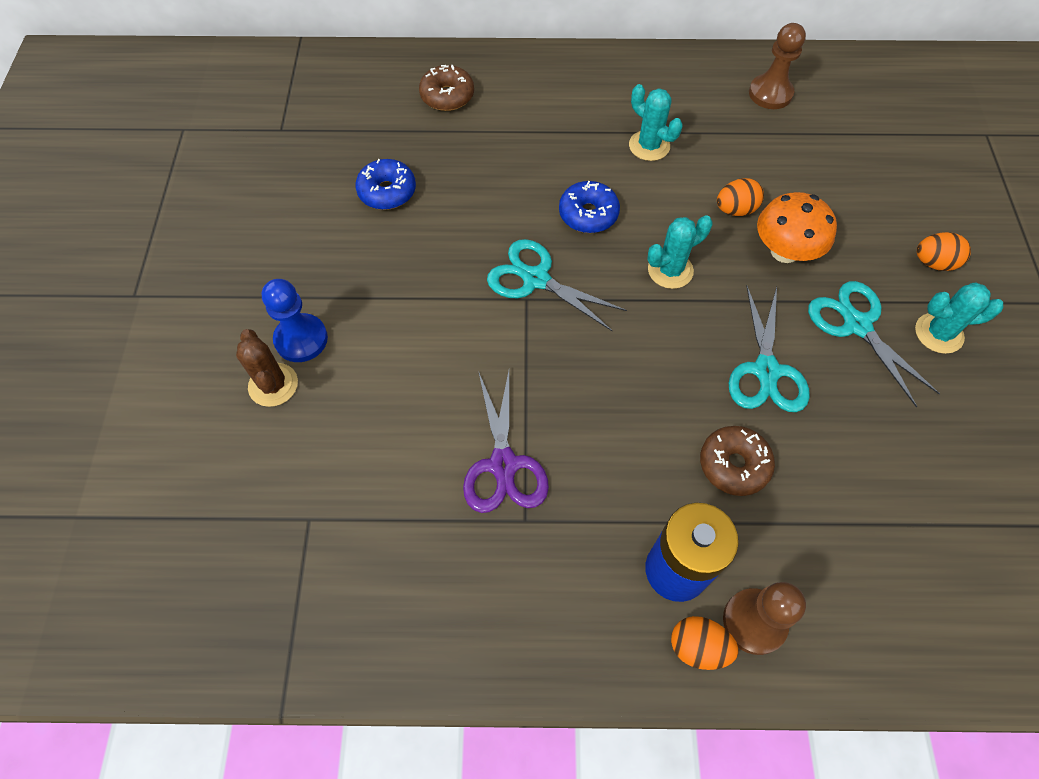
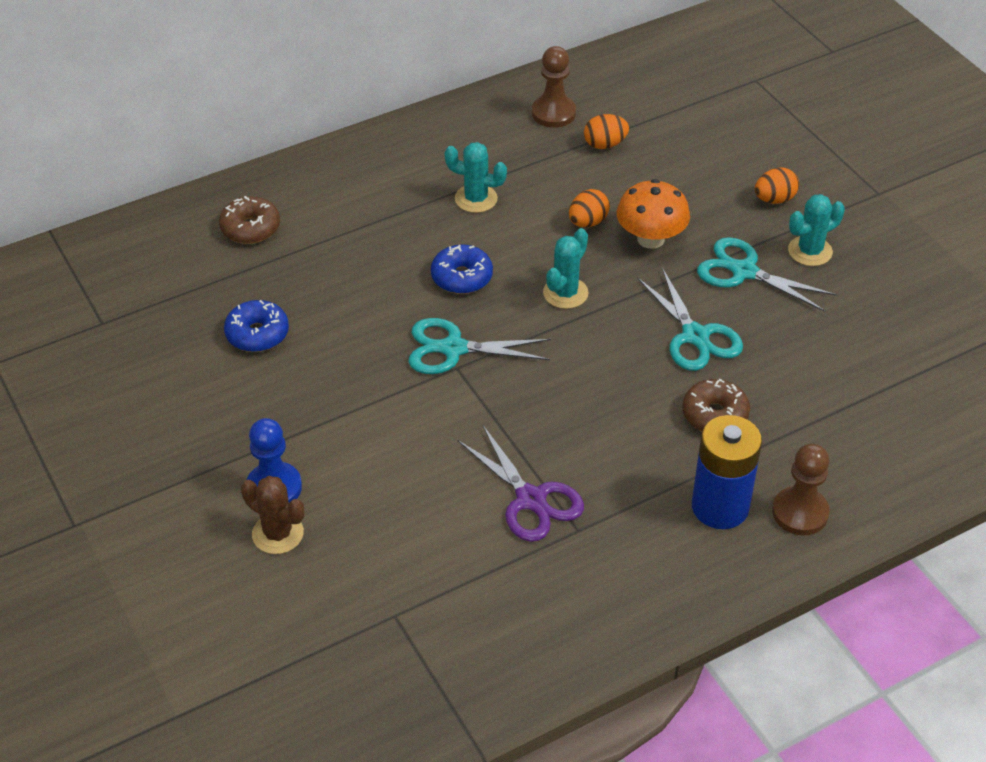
camera: 30 degrees left, 15 degrees down
(698, 647) = (770, 549): orange egg -> orange egg (605, 144)

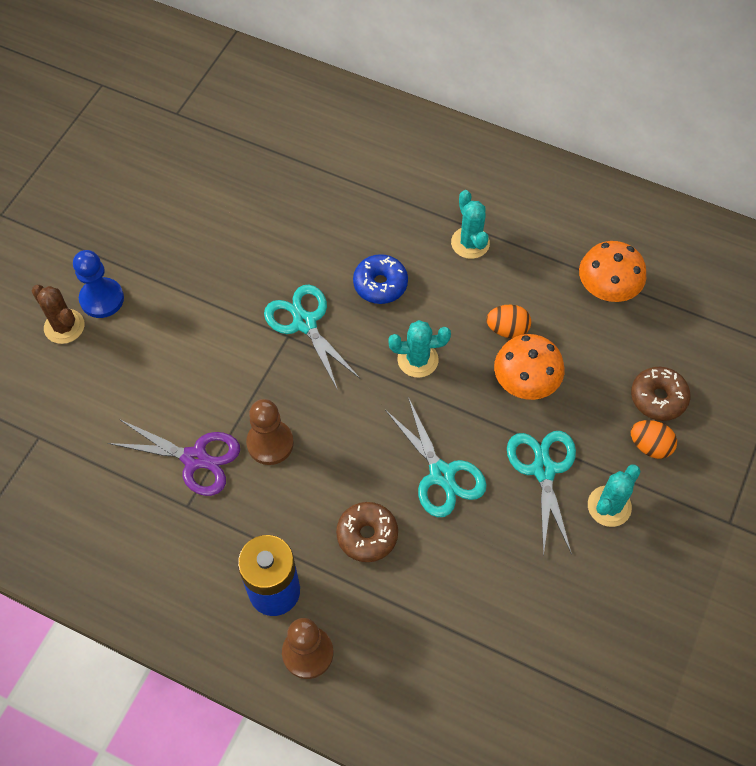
camera: 55 degrees right, 15 degrees up
(250, 228) = (326, 132): brown donut -> brown donut (658, 398)
(257, 334) = (230, 201): blue donut -> none
(278, 534) = (64, 326): brown cactus -> brown cactus turned 45 degrees counterclockwise
(531, 499) = (195, 458): purple scissors -> purple scissors turned 90 degrees counterclockwise
(553, 113) = (611, 234): brown pawn -> brown pawn (270, 443)
(605, 144) = (606, 289): orange egg -> orange mushroom
(695, 336) = (442, 474): turquoise scissors -> turquoise scissors turned 60 degrees counterclockwise
(810, 251) = (609, 506): turquoise cactus -> turquoise cactus turned 75 degrees counterclockwise

